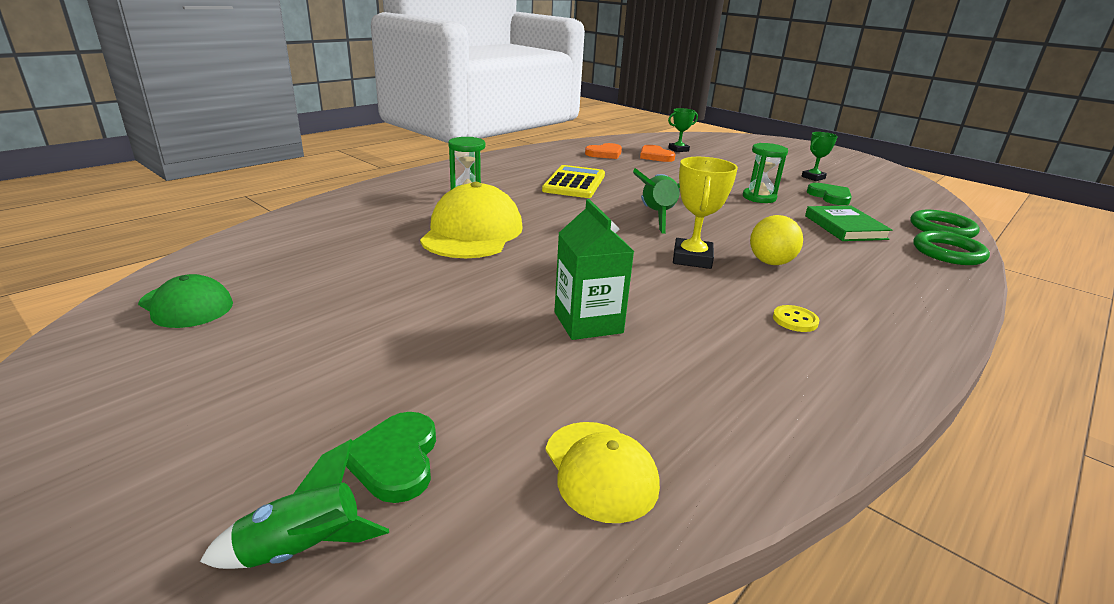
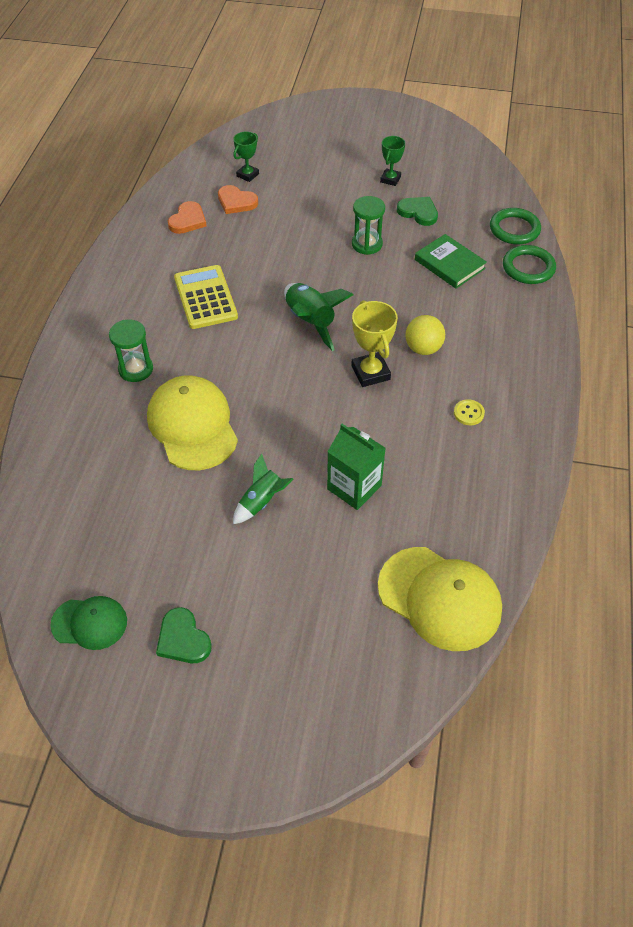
camera: 30 degrees left, 25 degrees up
(303, 549) = (352, 718): green rocket -> green rocket (262, 501)
(395, 460) = (343, 651): green heart -> green heart (183, 639)
(600, 470) = (439, 598): yellow cap -> yellow cap, size x1.73

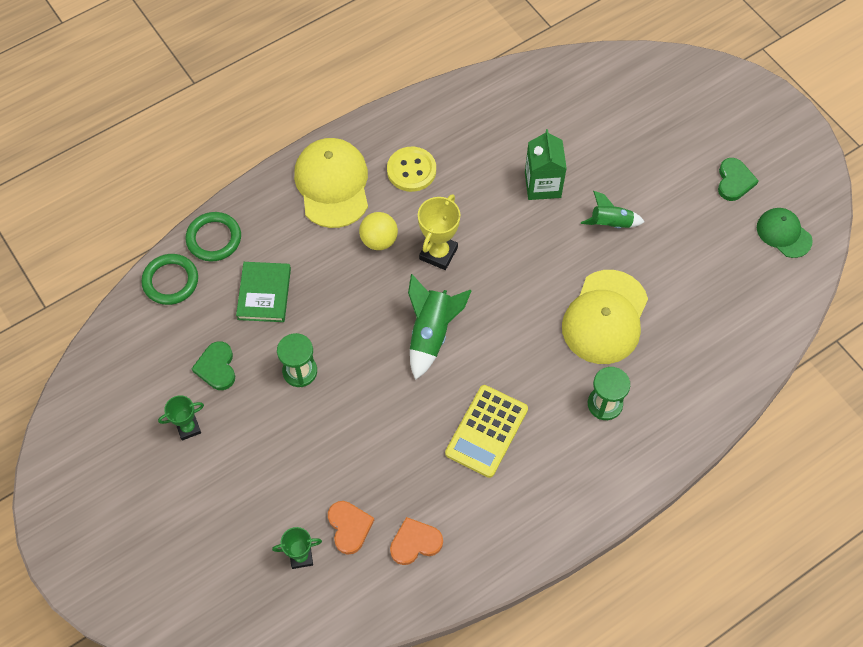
camera: 135 degrees left, 10 degrees up
(439, 598) = (565, 88): yellow cap -> yellow cap (332, 184)
(468, 413) = (411, 170): yellow button -> yellow button, size x1.82

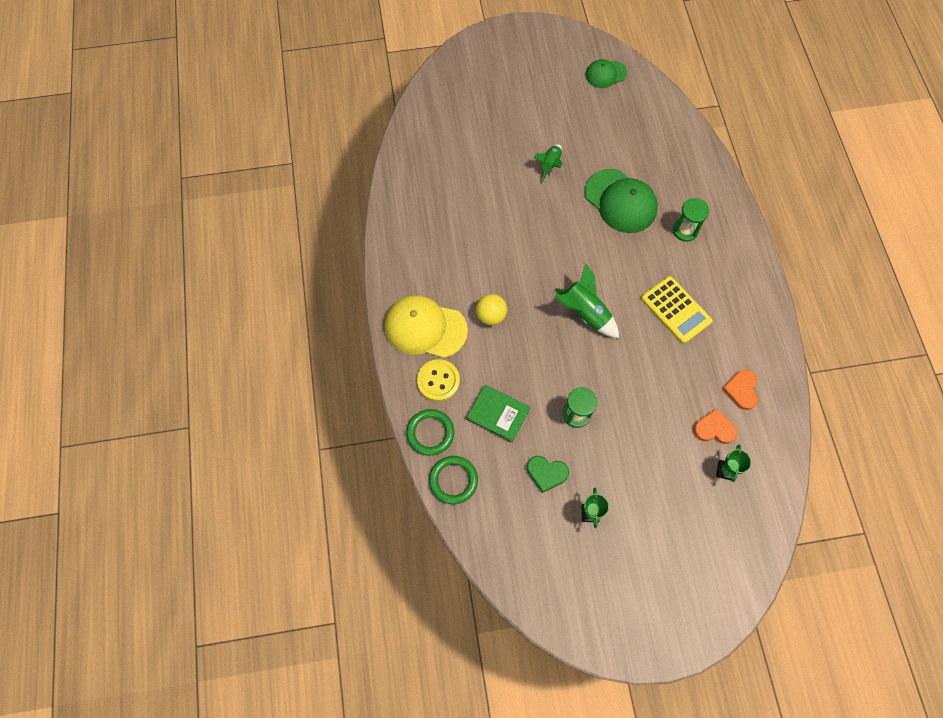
camera: 65 degrees left, 5 degrees up
(411, 170) = (441, 269): yellow button -> yellow button (438, 381)
(438, 253) = (521, 281): yellow trophy -> none
(542, 185) = (498, 192): green carton -> none
(605, 317) = (620, 201): yellow cap -> green cap
(734, 181) = (553, 81): green heart -> none

